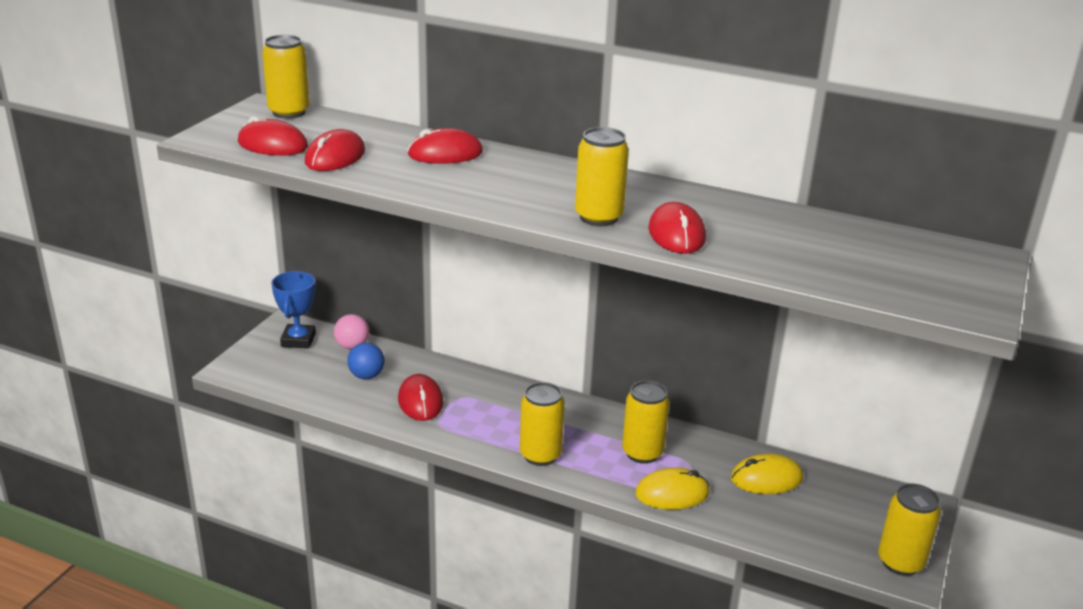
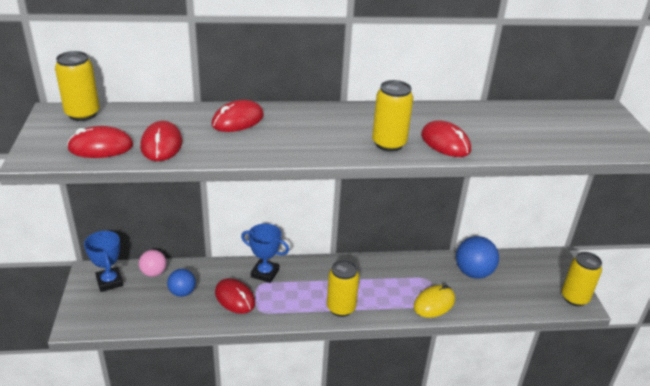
camera: 30 degrees left, 5 degrees up
(479, 387) = (265, 273): none -> blue trophy
(642, 453) = (397, 282): yellow can -> none
(766, 478) = (473, 272): yellow mouse -> blue ball

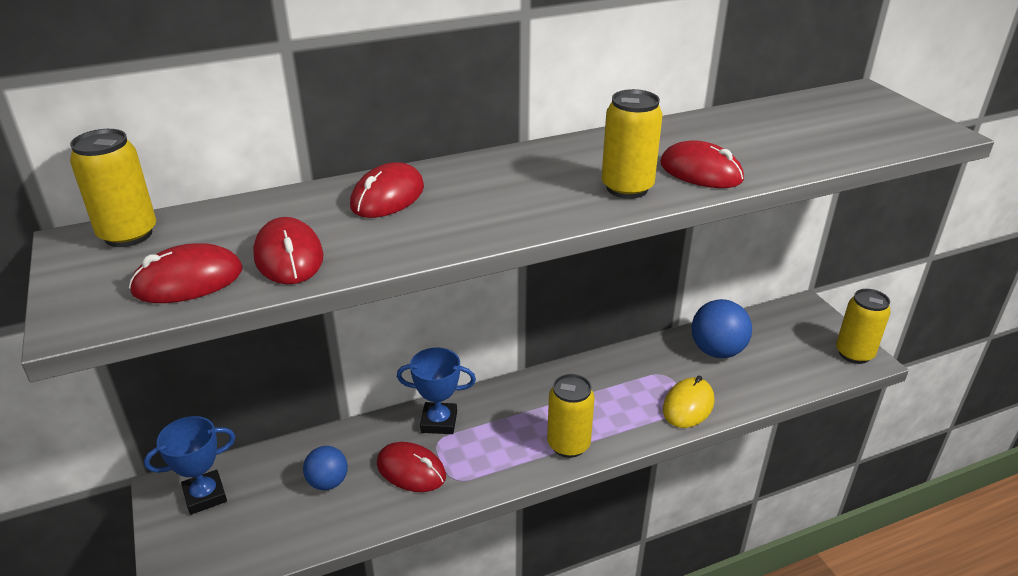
camera: 15 degrees left, 0 degrees up
(109, 282) = (205, 496): blue trophy -> blue trophy turned 75 degrees counterclockwise
(154, 273) = (270, 463): pink ball -> none

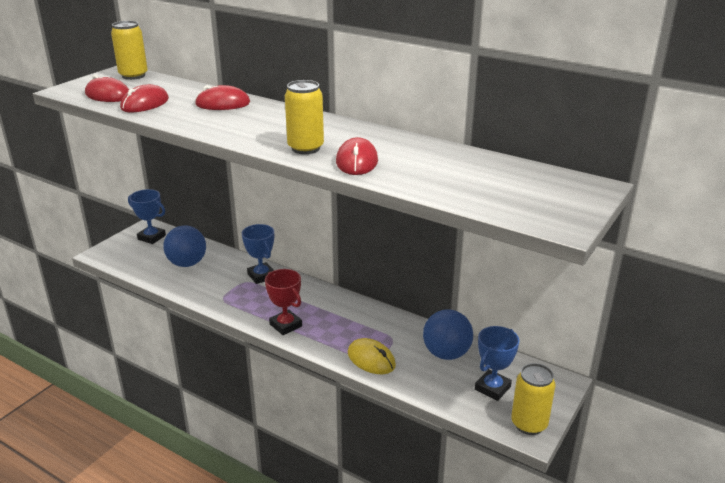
camera: 55 degrees right, 5 degrees down
(328, 482) = (187, 263): blue ball -> blue ball, size x1.61
(411, 470) = (217, 283): red mouse -> none
(568, 445) = (286, 325): yellow can -> red trophy
(688, 405) = (371, 359): yellow mouse -> yellow mouse turned 45 degrees clockwise
(790, 349) = (492, 388): none -> blue trophy

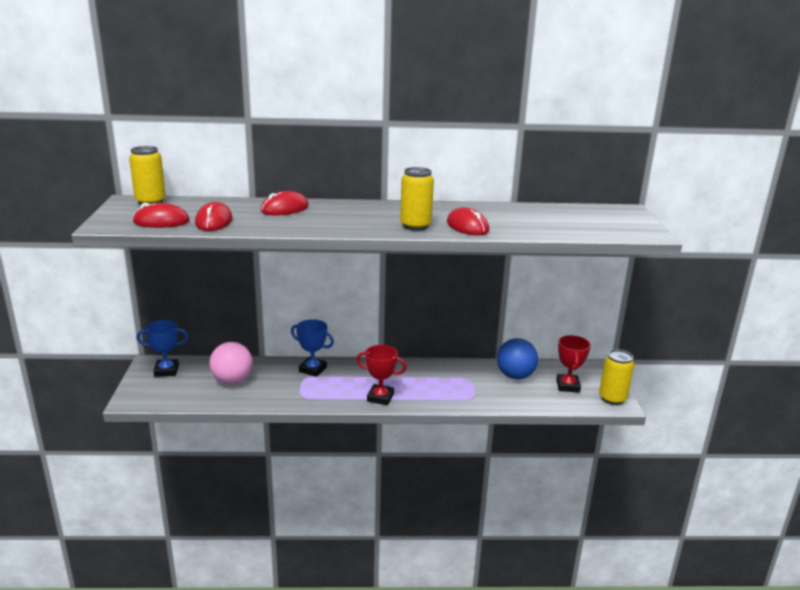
camera: 35 degrees left, 5 degrees down
(187, 263) = (232, 381): blue ball -> pink ball
(371, 359) = (471, 397): yellow mouse -> none
(492, 388) = (567, 386): blue trophy -> red trophy

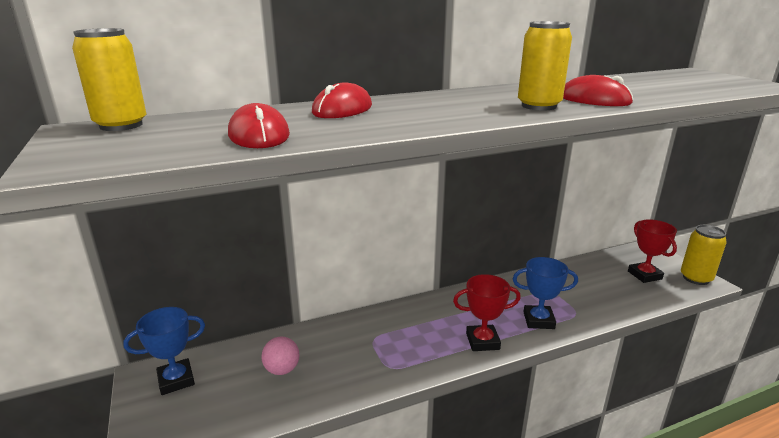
camera: 20 degrees left, 0 degrees up
(161, 221) = (167, 146): red mouse -> none
(232, 381) = (282, 370): pink ball -> pink ball, size x0.62
(312, 369) = (374, 325): blue trophy -> blue trophy (538, 320)
(515, 376) = (588, 276): blue ball -> none

